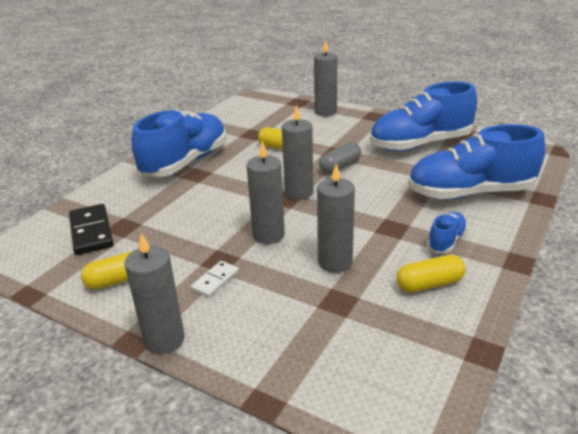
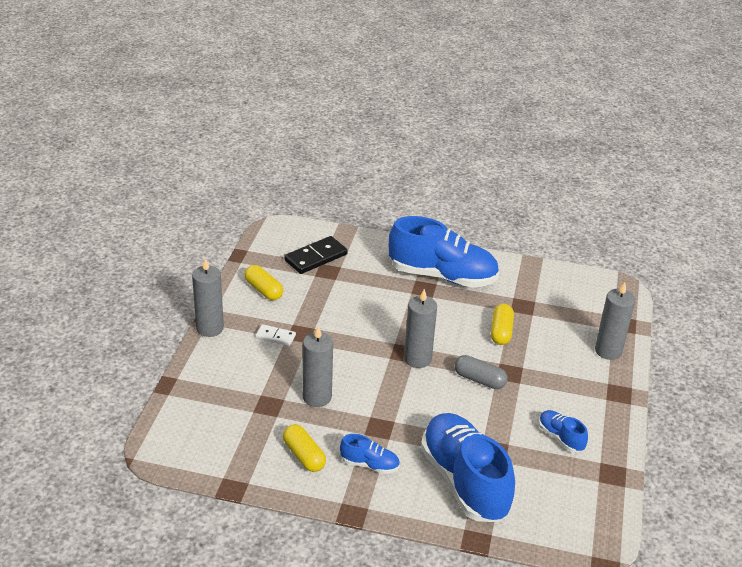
camera: 70 degrees right, 5 degrees up
(268, 235) = (342, 352): grey candle -> none
(420, 144) = (560, 437): blue shoe -> blue shoe, size x0.45

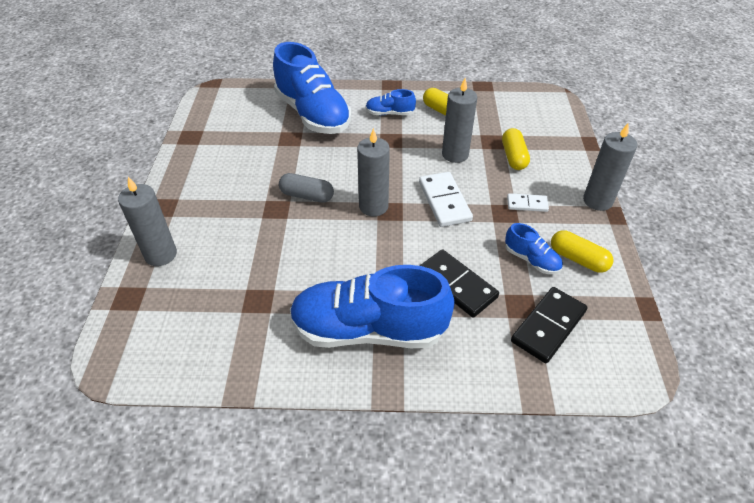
camera: 170 degrees right, 10 degrees up
(350, 352) = (444, 201): none -> white domino
(368, 290) = (456, 285): none -> black domino
(501, 331) = (286, 256): yellow capsule -> yellow capsule (513, 157)
(560, 437) = (230, 157): blue shoe -> blue shoe (531, 260)

